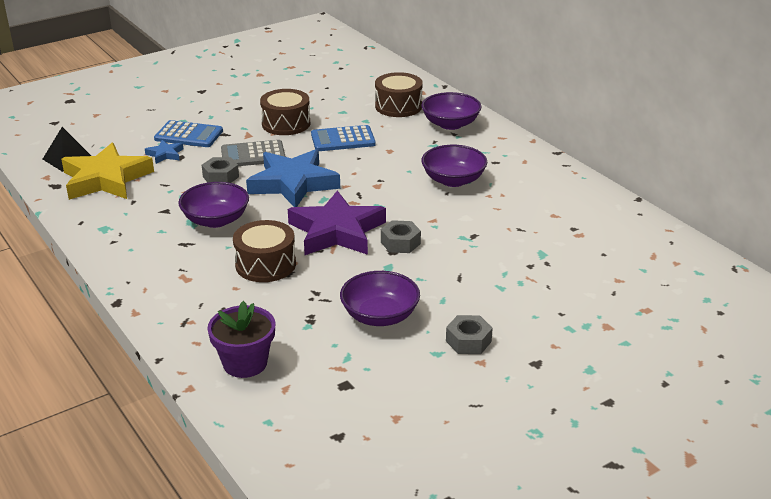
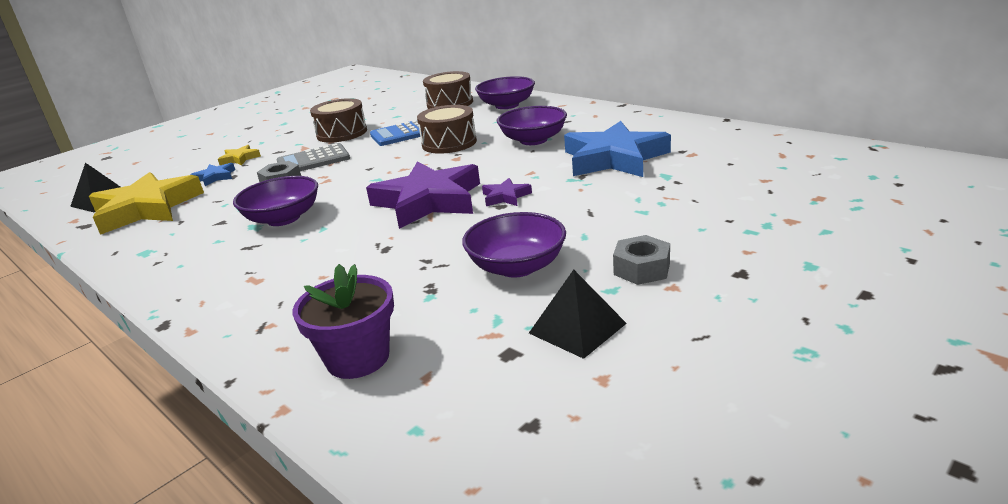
camera: 10 degrees left, 5 degrees down
(189, 135) = (240, 159): blue calculator -> yellow star
(265, 264) = (354, 246): brown drum -> brown drum (449, 143)
(293, 183) = (364, 173): blue star -> blue star (614, 158)
(398, 377) = (577, 328): none -> black pyramid
(400, 243) = (505, 197): grey nut -> purple star

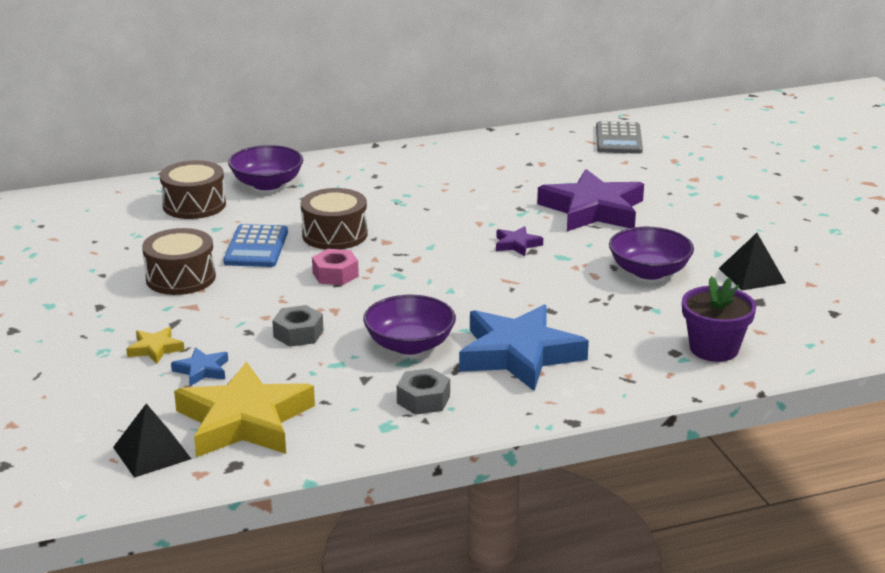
camera: 65 degrees left, 0 degrees up
(313, 160) = (253, 307): grey calculator -> grey calculator (618, 139)
(384, 163) = (335, 274): none -> pink nut
(428, 201) = (475, 275): purple star -> purple star (592, 210)
(533, 140) = (400, 201): purple bowl -> none
(614, 158) = (503, 187): blue star -> blue star (519, 354)
(641, 269) = (702, 237): grey nut -> grey nut (423, 400)

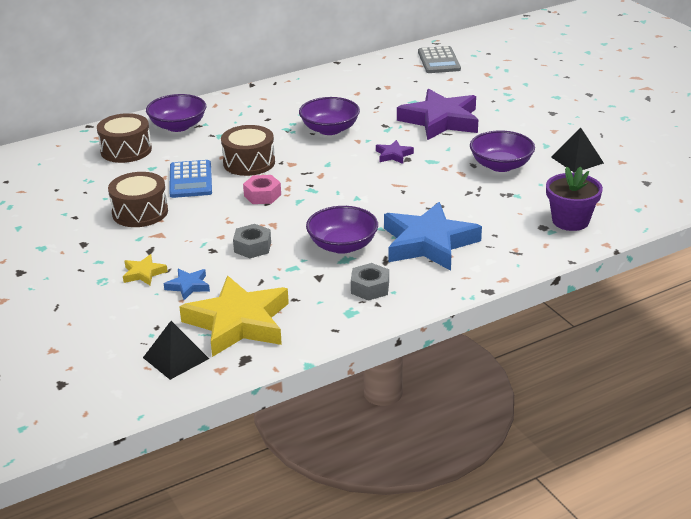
camera: 10 degrees left, 5 degrees up
(449, 206) = (329, 129): none -> purple bowl

